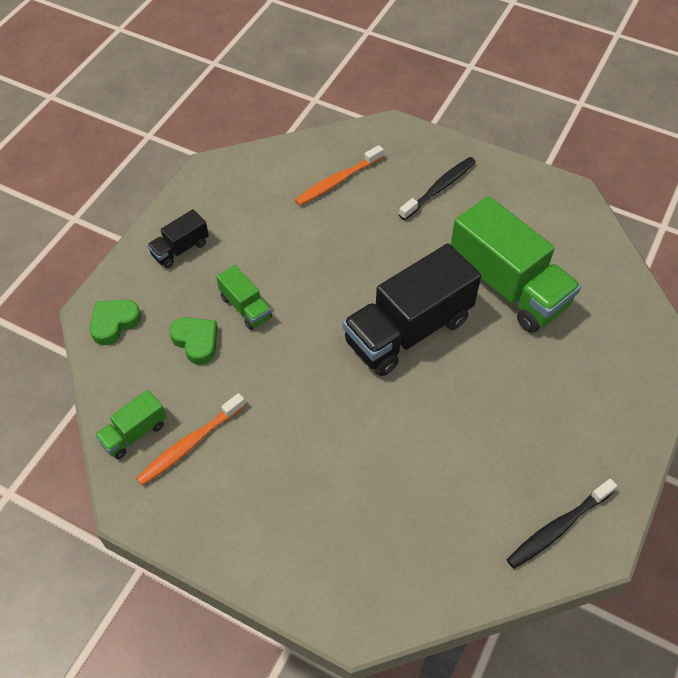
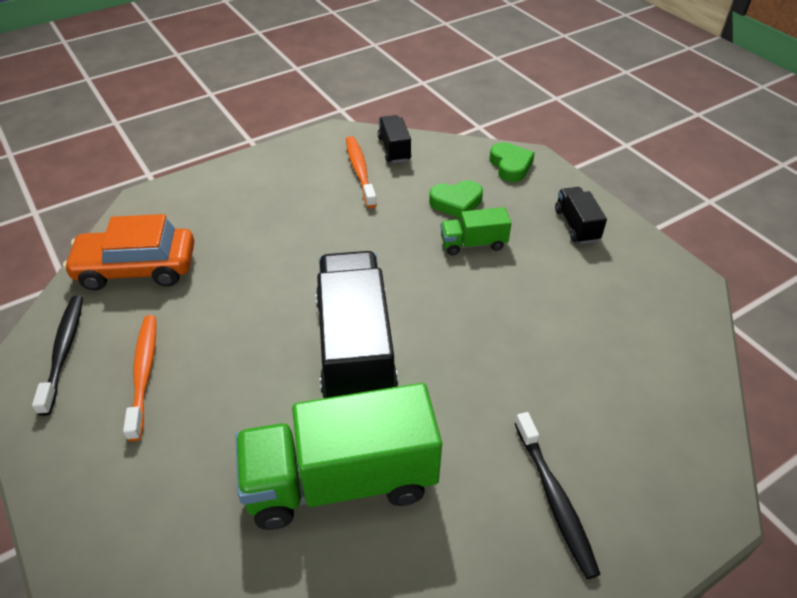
camera: 120 degrees right, 10 degrees down
(134, 433) = (394, 149): green truck -> black truck
(337, 181) = (620, 388): orange toothbrush -> orange toothbrush (144, 373)
(443, 548) = (137, 268): none -> orange car

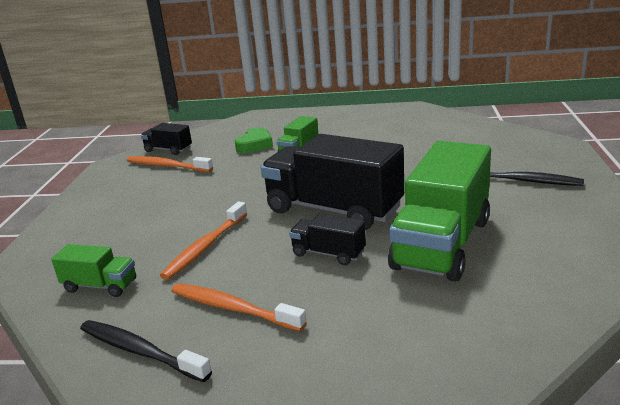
camera: 50 degrees left, 20 degrees down
(137, 268) = (100, 286): orange car -> green truck
(229, 294) = (205, 247): none -> orange toothbrush
(510, 166) = (251, 122): green heart -> none
(576, 225) = (331, 120): black truck -> black truck (328, 253)

